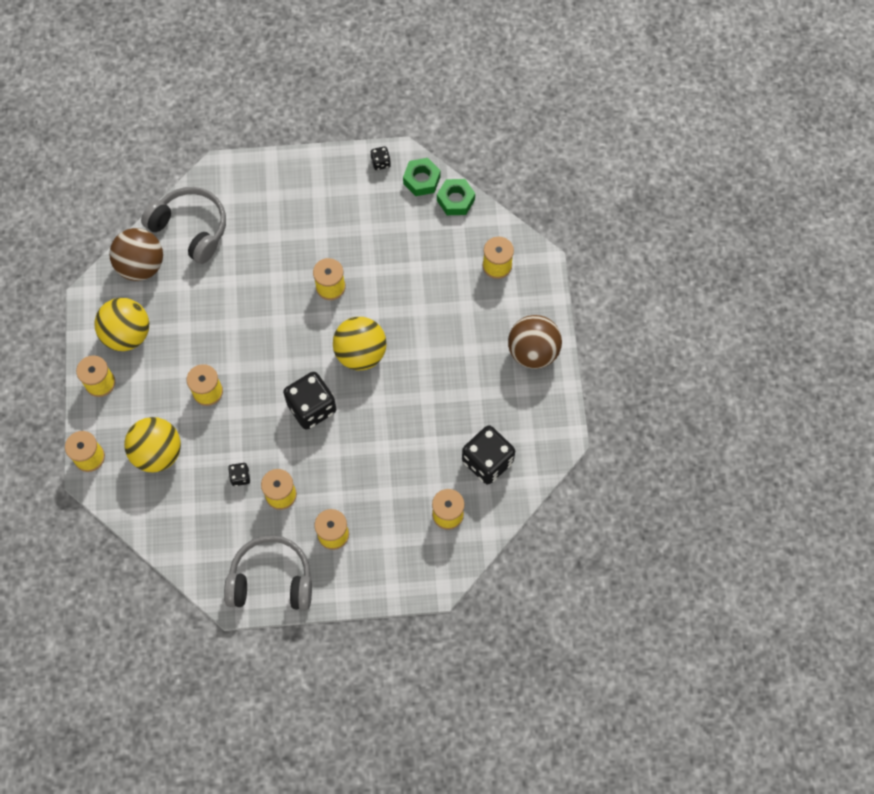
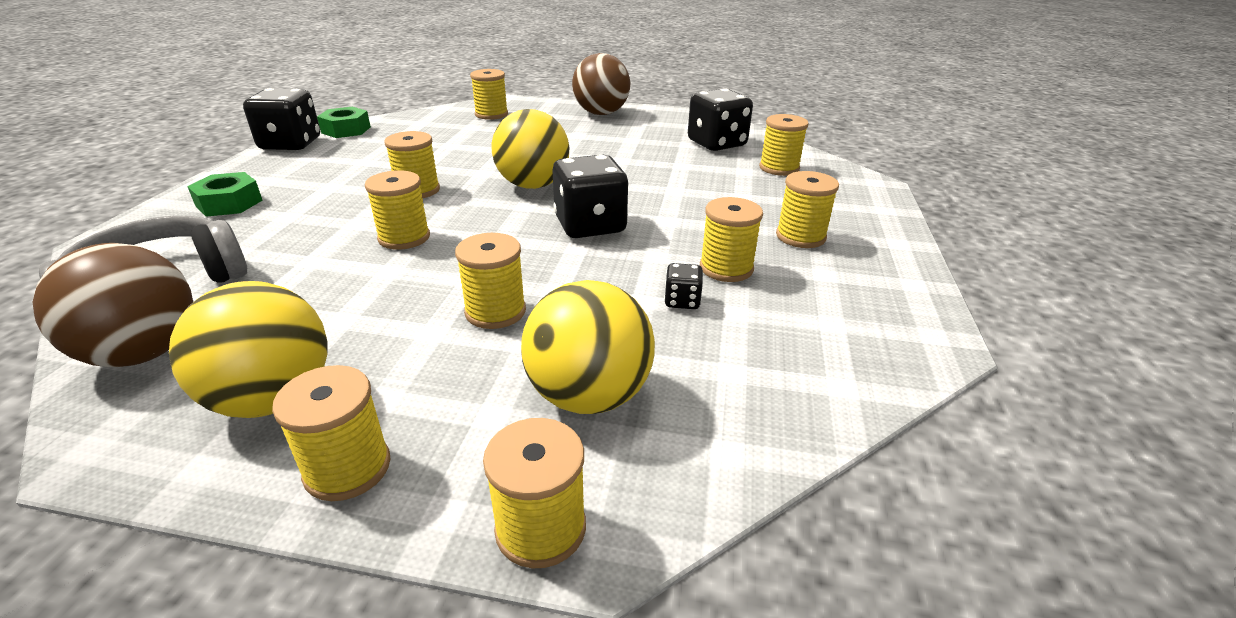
camera: 75 degrees left, 35 degrees down
(267, 312) = (404, 238): none -> yellow spool
(271, 580) = (883, 297): grey headphones -> none
(381, 162) = (291, 144): black dice -> black dice, size x2.17
(455, 200) = (394, 120): green nut -> green nut (229, 203)

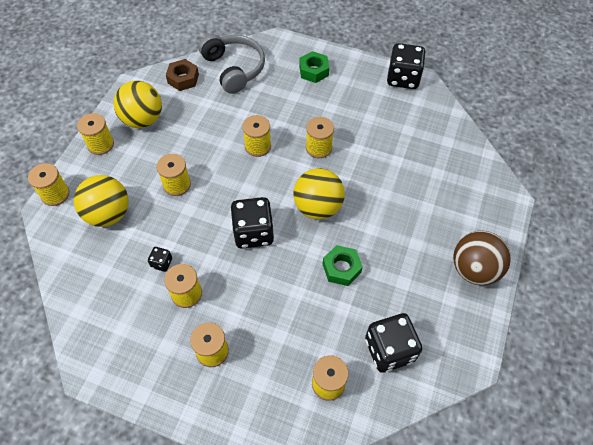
camera: 100 degrees right, 25 degrees up
(144, 353) = (183, 79): brown ball -> brown nut
(346, 130) = (430, 101): green nut -> green nut (341, 268)
(491, 114) = (468, 186): yellow spool -> none

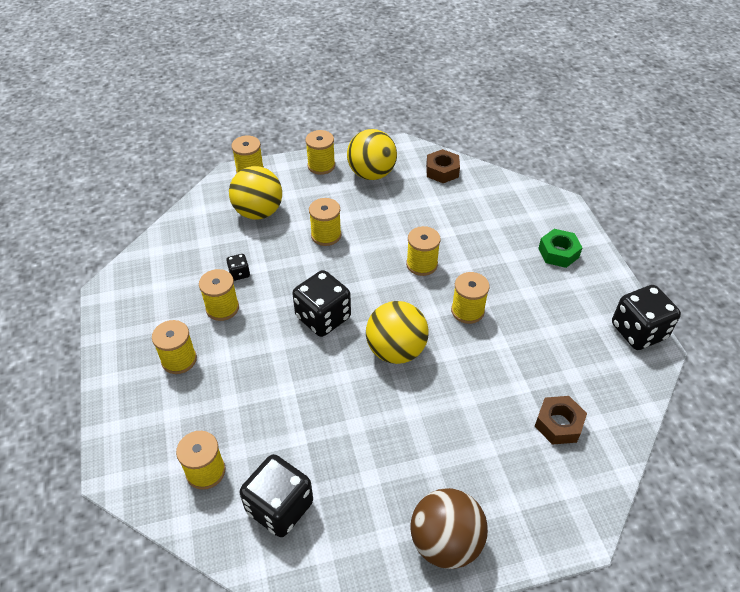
camera: 55 degrees right, 10 degrees down
(234, 69) = (492, 196): grey headphones -> none
(341, 268) = (342, 411): green nut -> none
(436, 160) = (558, 424): none -> brown nut

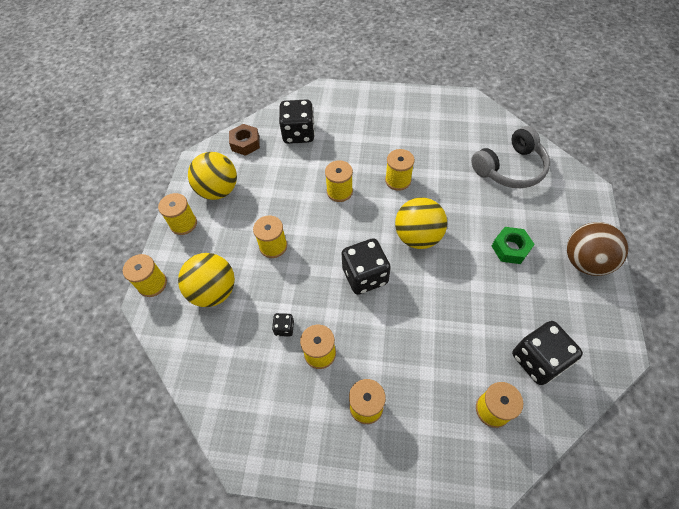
camera: 65 degrees left, 10 degrees up
(558, 253) = (367, 111): green nut -> green nut (510, 248)
(558, 424) = (510, 168): brown nut -> grey headphones
(638, 331) = (451, 100): black dice -> black dice (298, 134)

